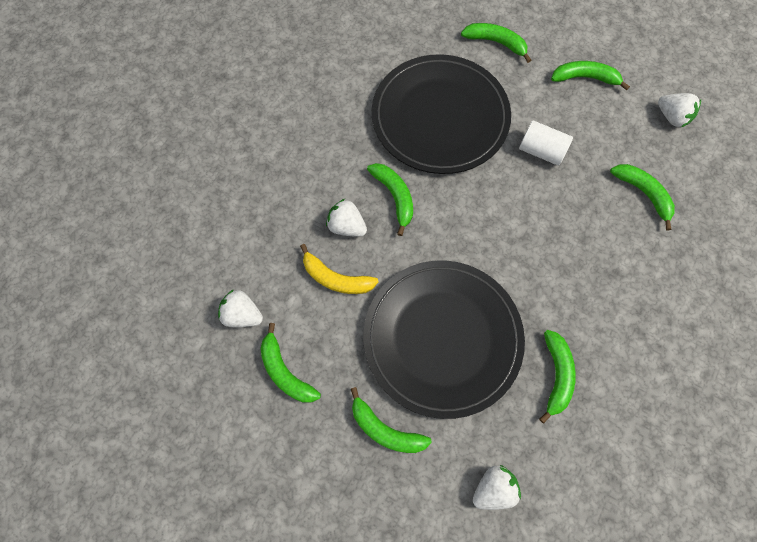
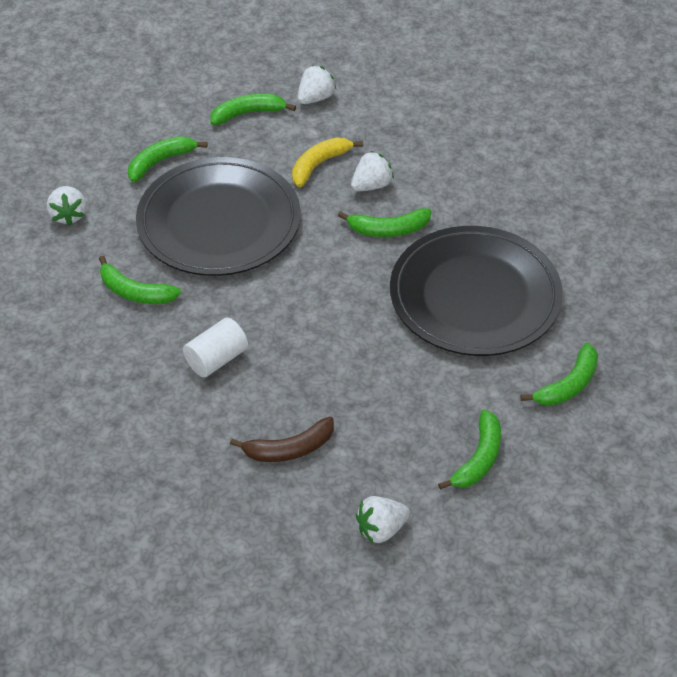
camera: 110 degrees right, 20 degrees down
(541, 151) = (390, 373): white cylinder -> white cylinder (216, 359)
(643, 193) = (289, 449): green banana -> brown banana

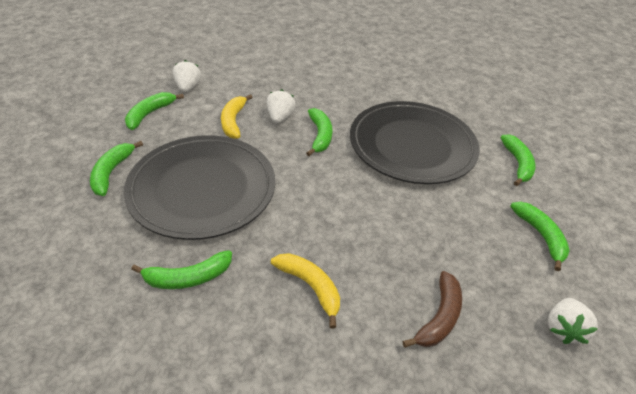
camera: 45 degrees left, 5 degrees down
(68, 215) = (63, 252): white strawberry -> none
(216, 359) = (310, 287): white cylinder -> yellow banana
(388, 229) = (320, 136): green banana -> green banana turned 45 degrees counterclockwise

